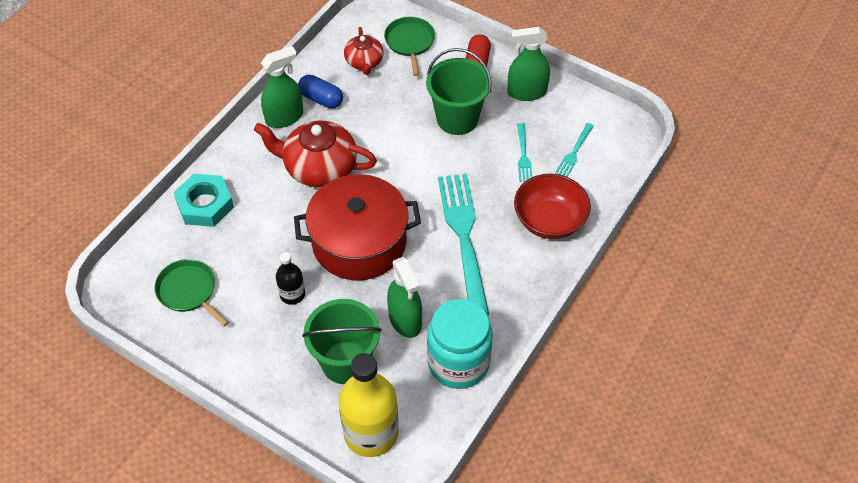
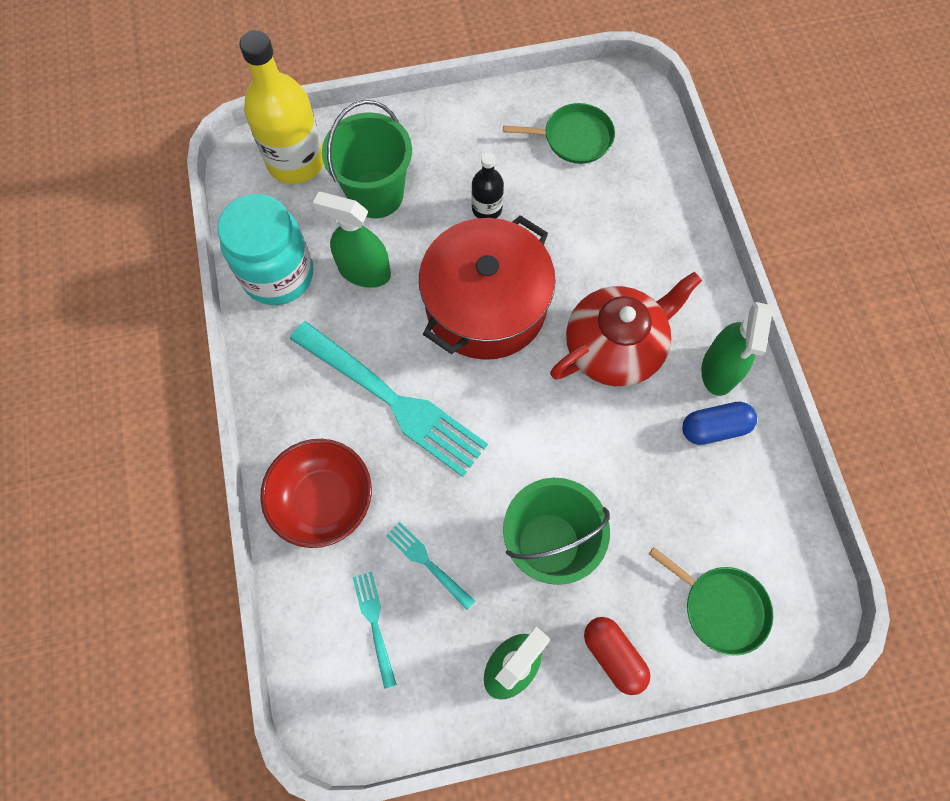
camera: 135 degrees right, 15 degrees up
(205, 204) = (664, 216): turquoise nut -> none
(364, 62) = (734, 523): red teapot -> none

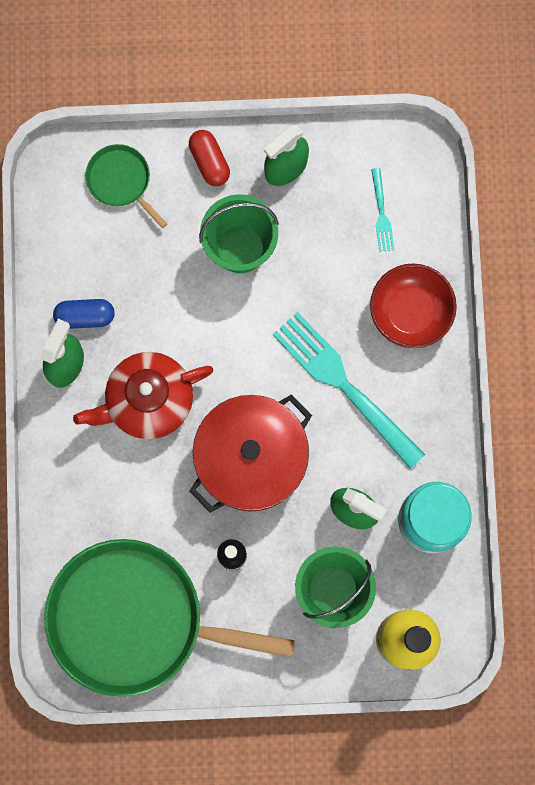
camera: 170 degrees left, 10 degrees up
(427, 563) = (335, 250): turquoise fork -> none
(574, 138) = (134, 619): green pan -> green pan, size x2.30

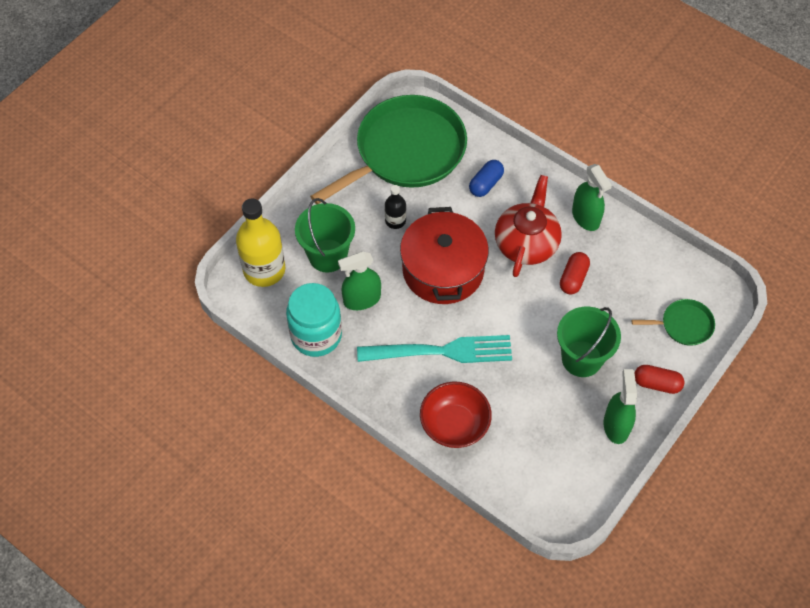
camera: 130 degrees right, 20 degrees down
(85, 316) = (608, 246): blue capsule -> blue capsule (485, 184)
(153, 322) = (573, 278): none -> red capsule
(381, 213) = (536, 459): turquoise fork -> none

